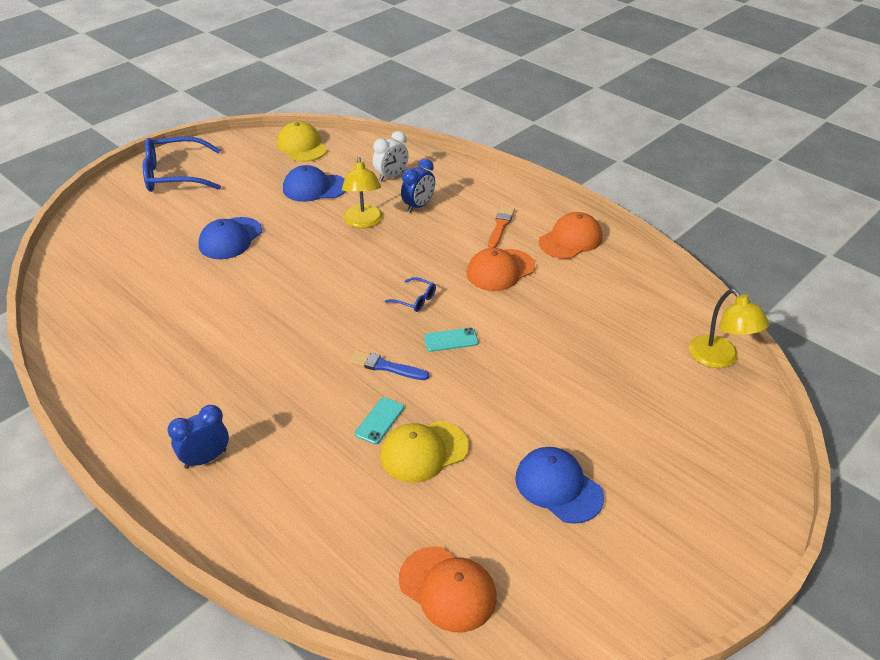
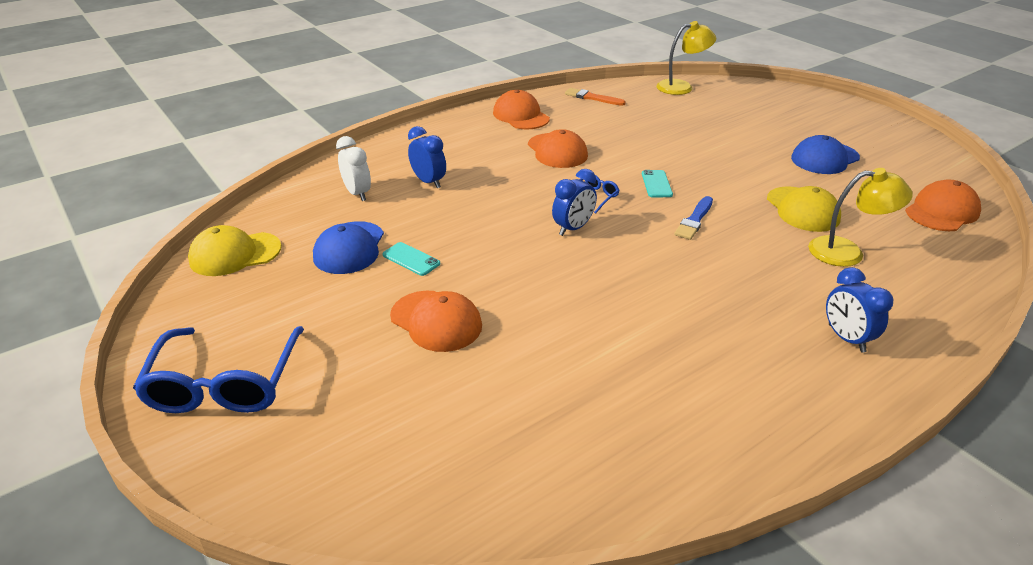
camera: 80 degrees left, 5 degrees down
(230, 238) = (436, 321): blue cap -> orange cap
(358, 291) = (573, 228): none -> blue clock
(363, 222) = (444, 217): yellow lamp -> yellow lamp (847, 252)
(379, 421) = (769, 228): turquoise phone -> turquoise phone (411, 259)
(500, 226) = (486, 143): orange brush -> orange brush (592, 98)

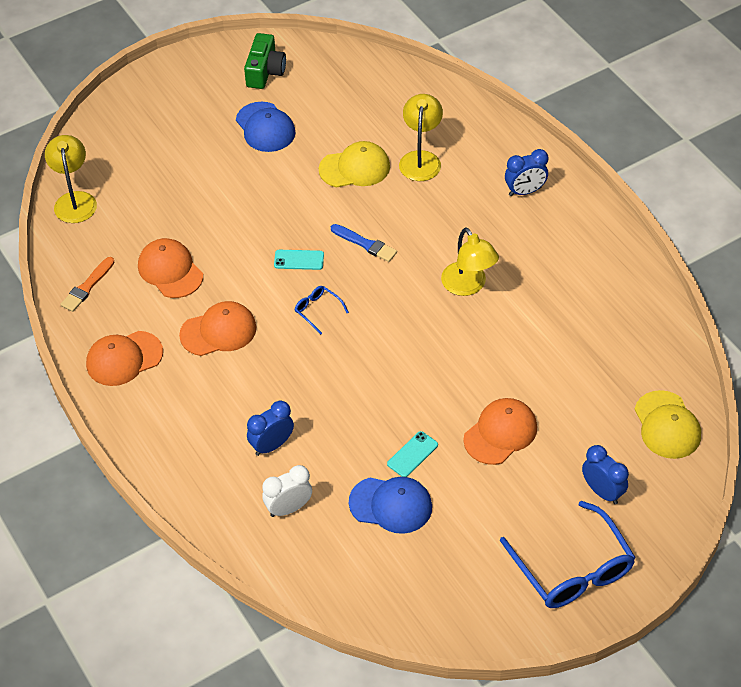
camera: 85 degrees left, 15 degrees up
(225, 383) = (572, 569): blue glasses -> blue glasses turned 60 degrees clockwise
(235, 254) = (395, 600): yellow cap -> yellow cap (667, 425)
(573, 228) = (371, 332): blue clock -> blue clock (602, 491)
(658, 292) = (468, 286): none -> yellow lamp
(903, 154) = (265, 71): none -> green camera
(942, 211) = (366, 83): orange cap -> orange cap (170, 270)

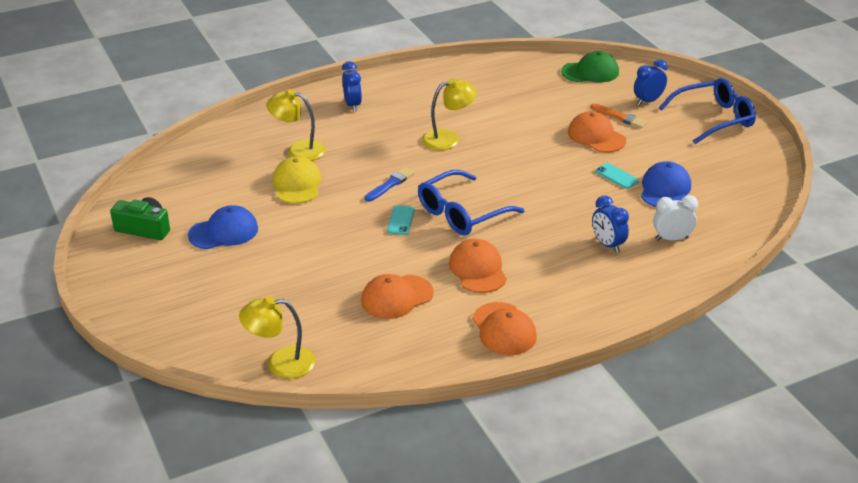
camera: 85 degrees left, 15 degrees down
(87, 287) = (406, 354): orange brush -> orange brush (620, 117)
(288, 508) = (671, 239): white clock -> white clock turned 105 degrees clockwise
(318, 310) = (462, 213): blue glasses -> blue glasses, size x2.24
(667, 425) = (590, 72): yellow cap -> green cap

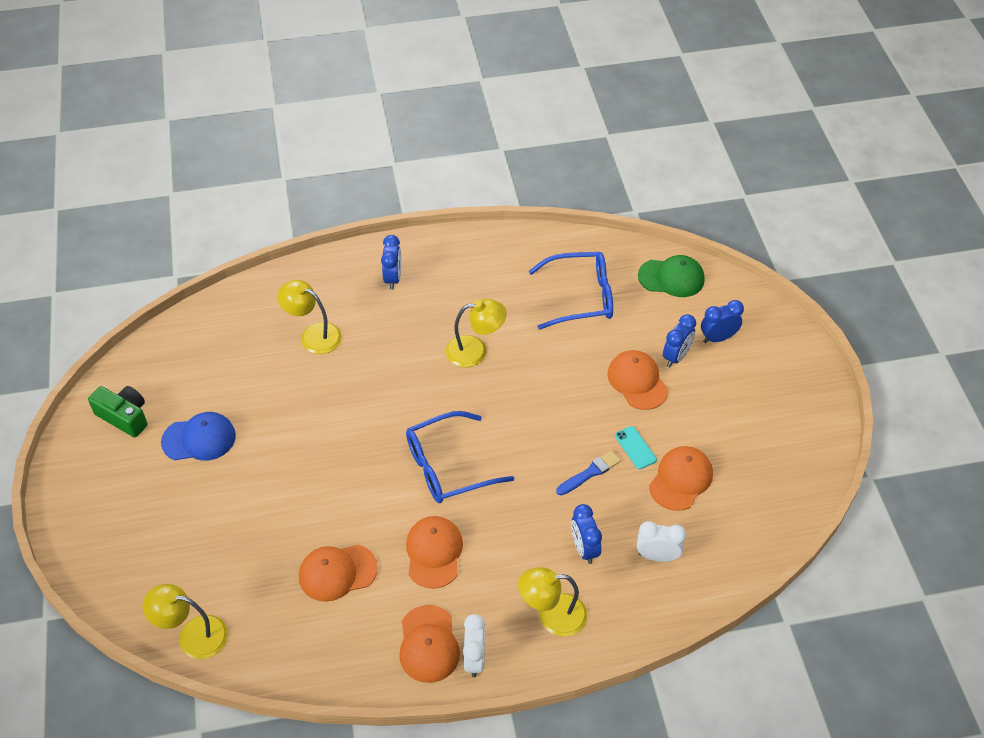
camera: 15 degrees right, 15 degrees up
(297, 184) = (295, 386): yellow cap -> none
(390, 184) = (390, 407): blue brush -> blue brush (590, 473)
(401, 220) = (381, 463): turquoise phone -> none
(550, 331) = (474, 659): none -> white clock
(603, 291) = (552, 615): none -> yellow lamp
(620, 117) = (676, 357): orange brush -> blue clock
(665, 189) = (681, 479): blue cap -> orange cap
(714, 118) = (782, 381): blue glasses -> blue glasses (580, 297)

